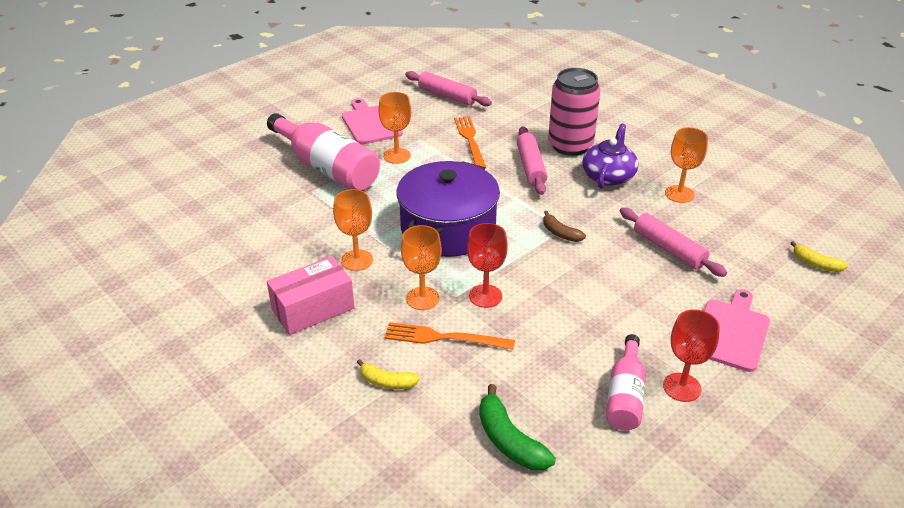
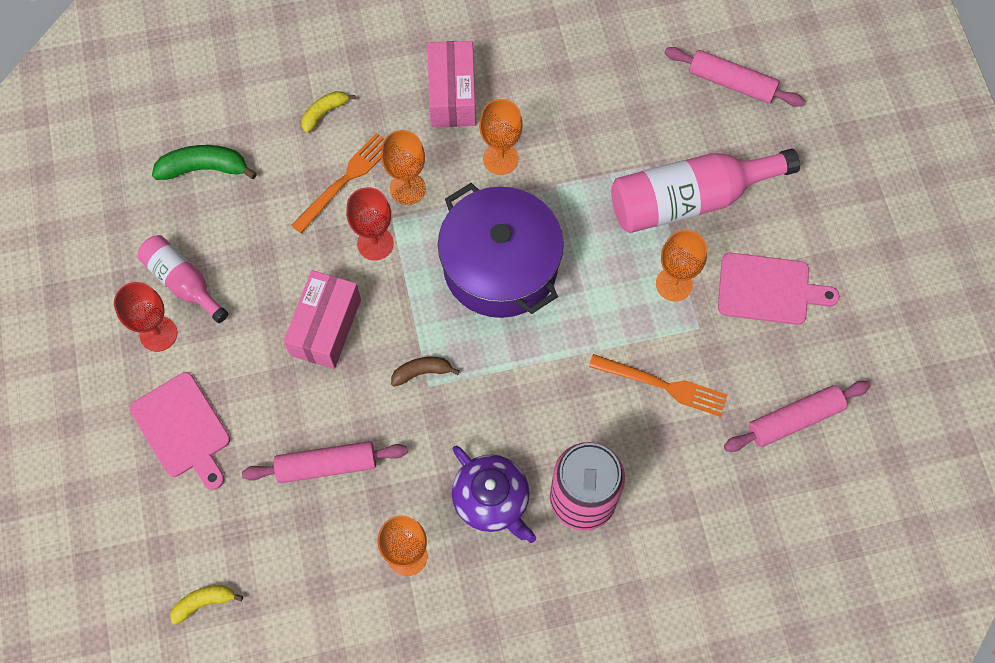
camera: 120 degrees right, 30 degrees up
(530, 167) = (563, 421): pink rolling pin -> pink rolling pin (731, 83)
(576, 292) = (326, 327): none -> pink box

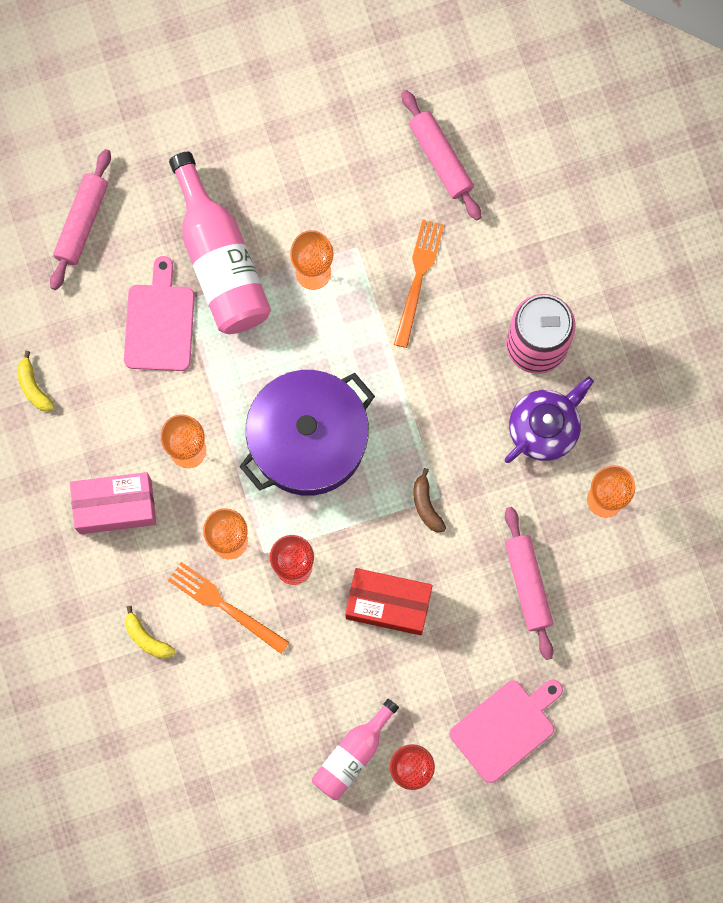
camera: 95 degrees left, 10 degrees up
(204, 168) = (222, 755): green banana -> none
(204, 602) = (667, 679): yellow banana -> yellow banana (33, 387)
(326, 327) = (388, 604): pink box -> red box
(768, 289) = (311, 183): pink cutting board -> pink cutting board (159, 323)

